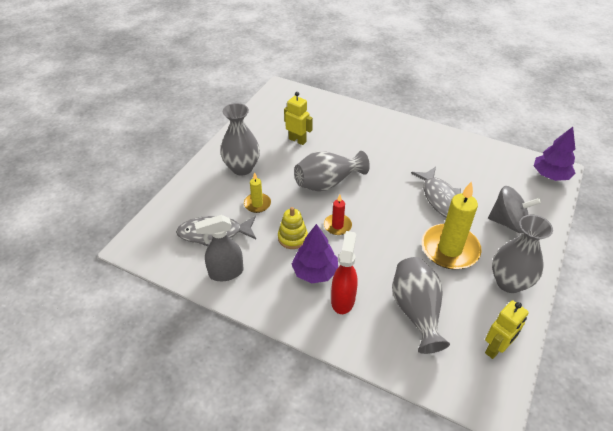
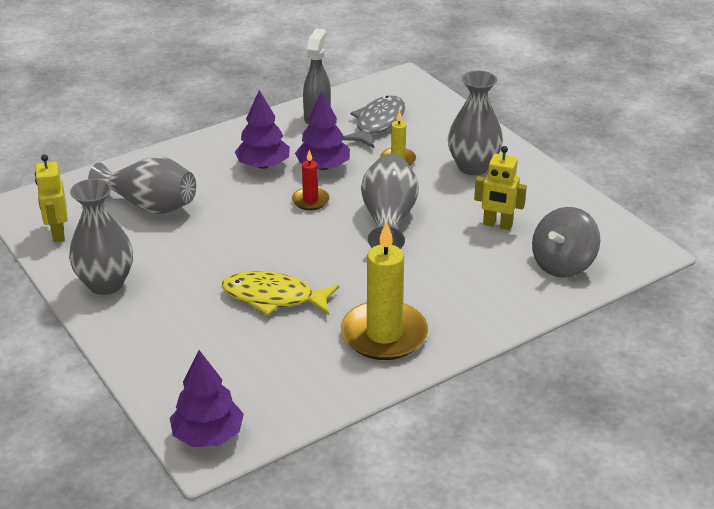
camera: 120 degrees right, 10 degrees down
(292, 238) = (323, 166): yellow stacking toy -> purple tree
(297, 140) = (497, 225): yellow robot -> yellow robot turned 45 degrees clockwise
(343, 299) = (213, 169): red spray bottle -> none
(440, 198) = (273, 297): grey fish -> yellow fish
(450, 249) = (193, 264): yellow candle -> yellow candle (384, 334)
(508, 222) = (177, 334): grey spinning top -> grey spinning top (563, 264)

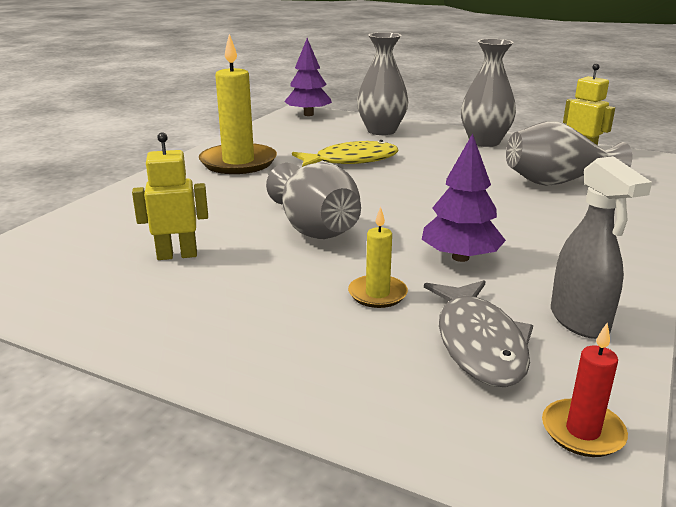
camera: 150 degrees right, 10 degrees down
(263, 165) = (528, 239): purple tree -> none
(310, 201) = (420, 222): red candle -> red candle (582, 431)
(473, 167) = (256, 317): grey vase -> grey vase (381, 131)
(563, 264) = (79, 238): grey spinning top -> none

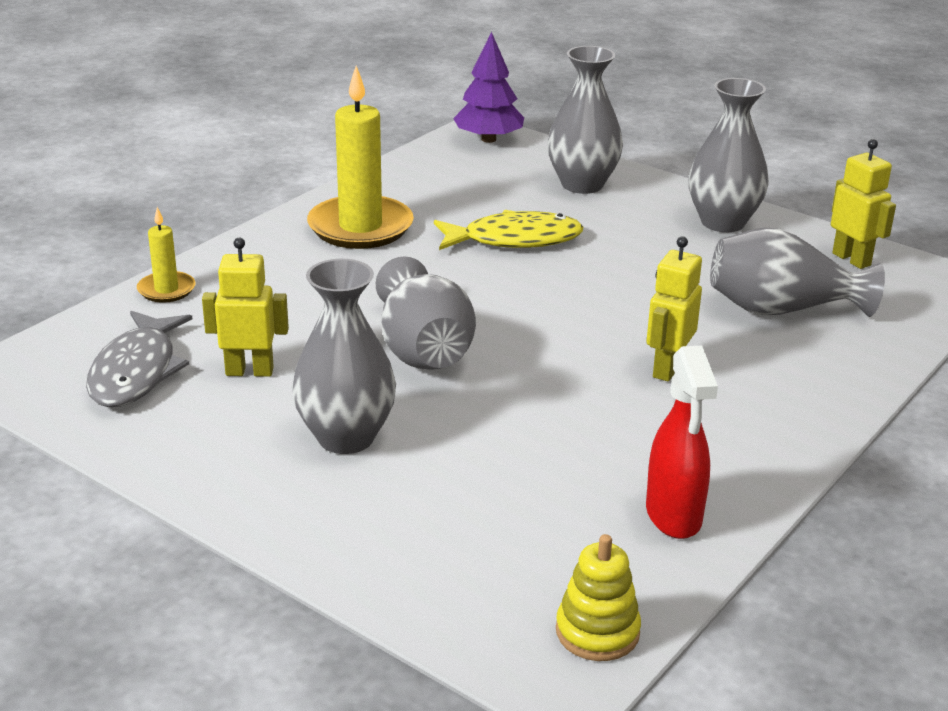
camera: 10 degrees right, 5 degrees up
(274, 293) = (346, 437): none -> grey vase
(377, 294) = (461, 452): yellow candle -> yellow candle (166, 290)
(460, 257) = (583, 415): purple tree -> none
(479, 343) = (545, 526): grey fish -> grey fish (136, 372)
(504, 222) = (667, 369): none -> yellow robot
(579, 321) = (674, 516): grey spray bottle -> red spray bottle
(582, 431) = (597, 632): red candle -> yellow stacking toy

